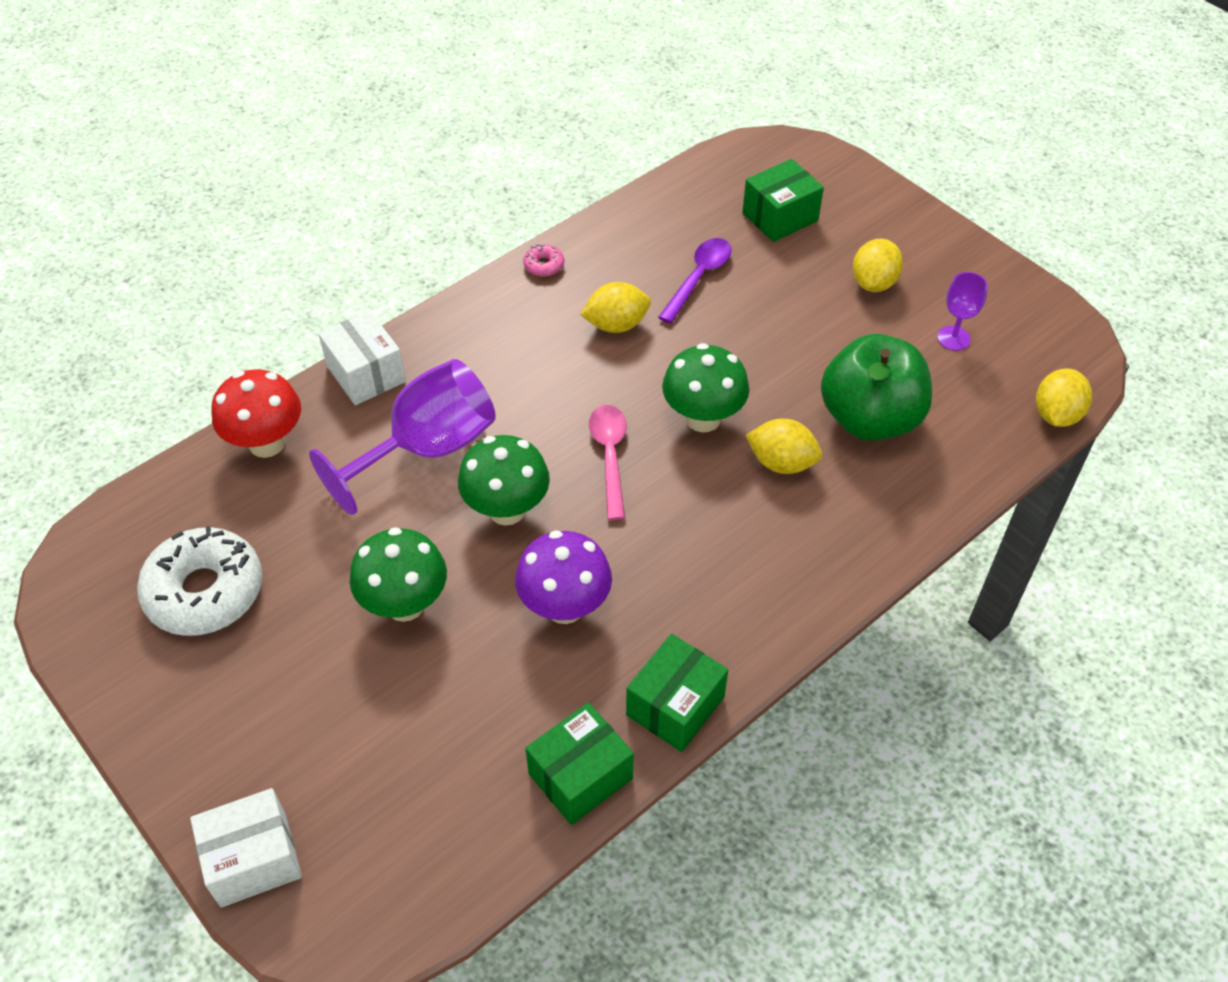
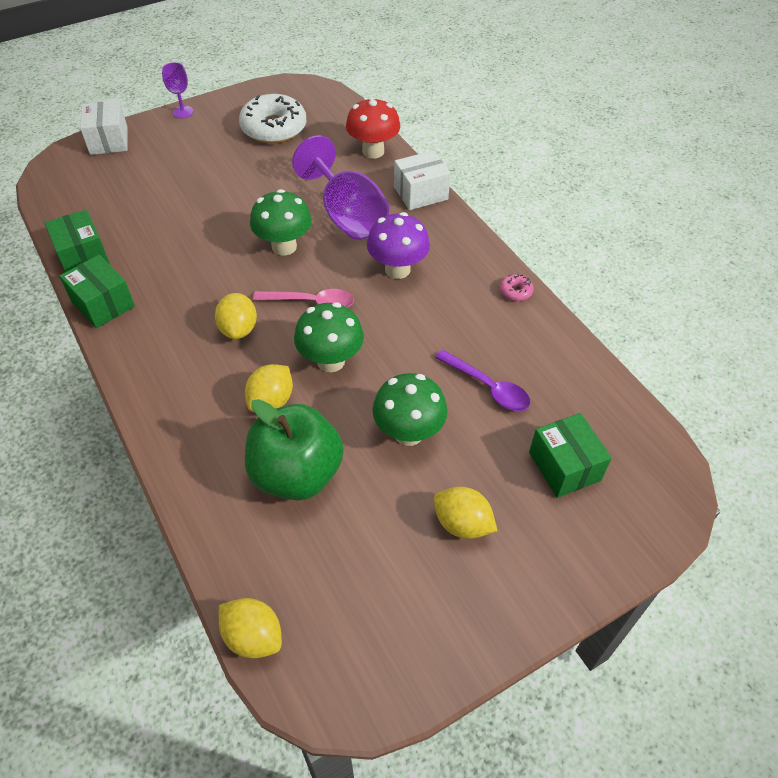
camera: 100 degrees right, 0 degrees up
(405, 604) = (231, 198): green mushroom -> green mushroom (408, 433)
(565, 607) = (198, 264): purple mushroom -> purple mushroom (397, 269)
(616, 325) = (442, 325): yellow lemon -> yellow lemon (239, 329)
(953, 338) = (374, 574): purple goblet -> purple goblet (183, 112)

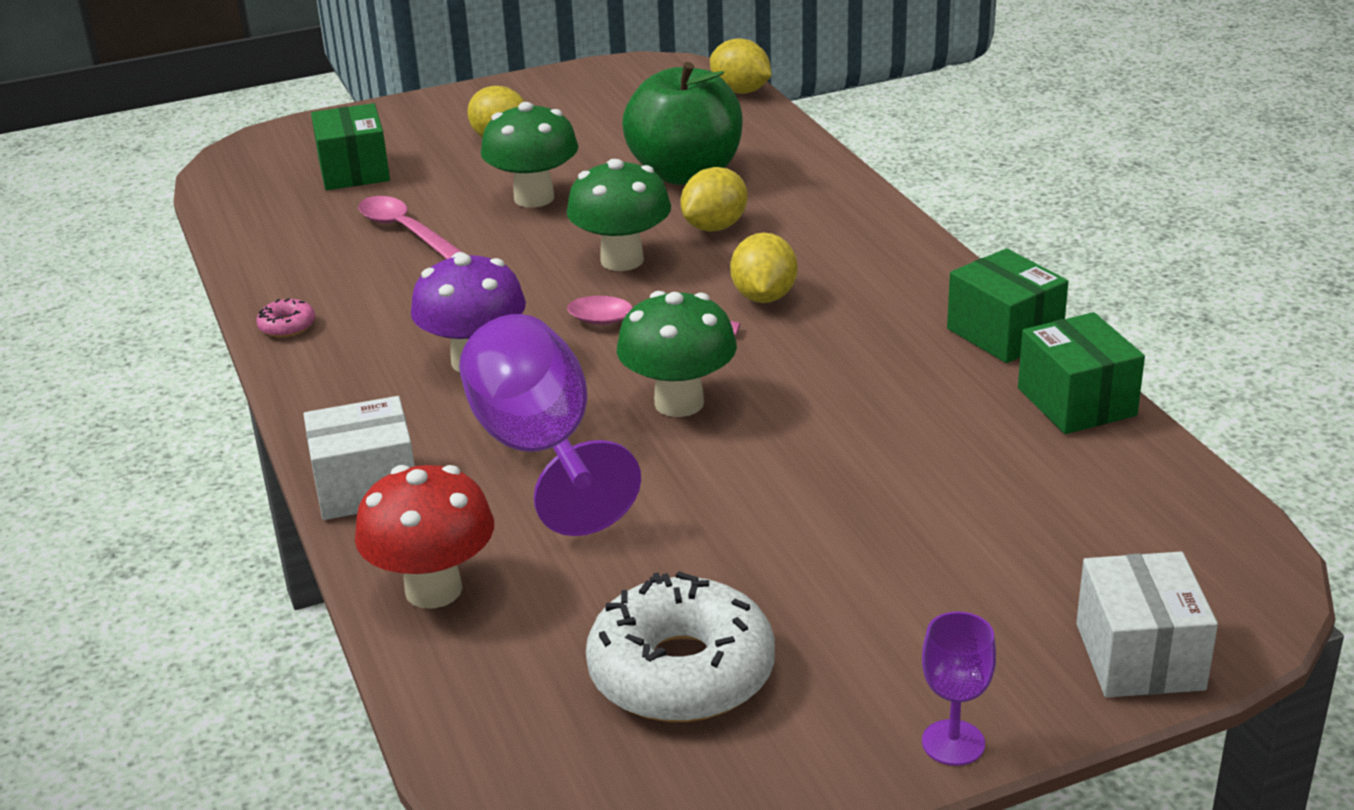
camera: 170 degrees left, 20 degrees down
(488, 387) = (405, 231): purple spoon -> pink spoon

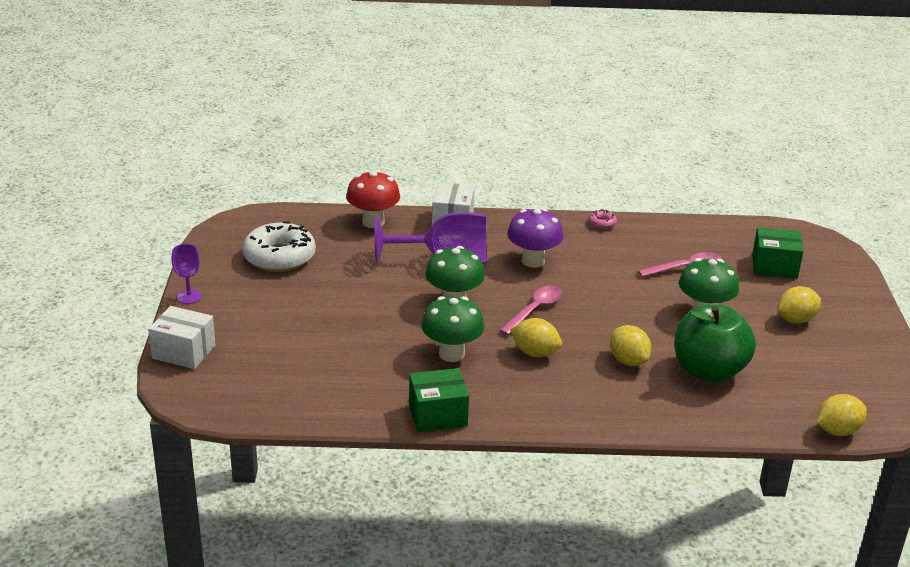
camera: 110 degrees right, 0 degrees up
(622, 260) = (607, 322): green mushroom -> green mushroom (451, 354)
(1076, 402) = (357, 411): green box -> none

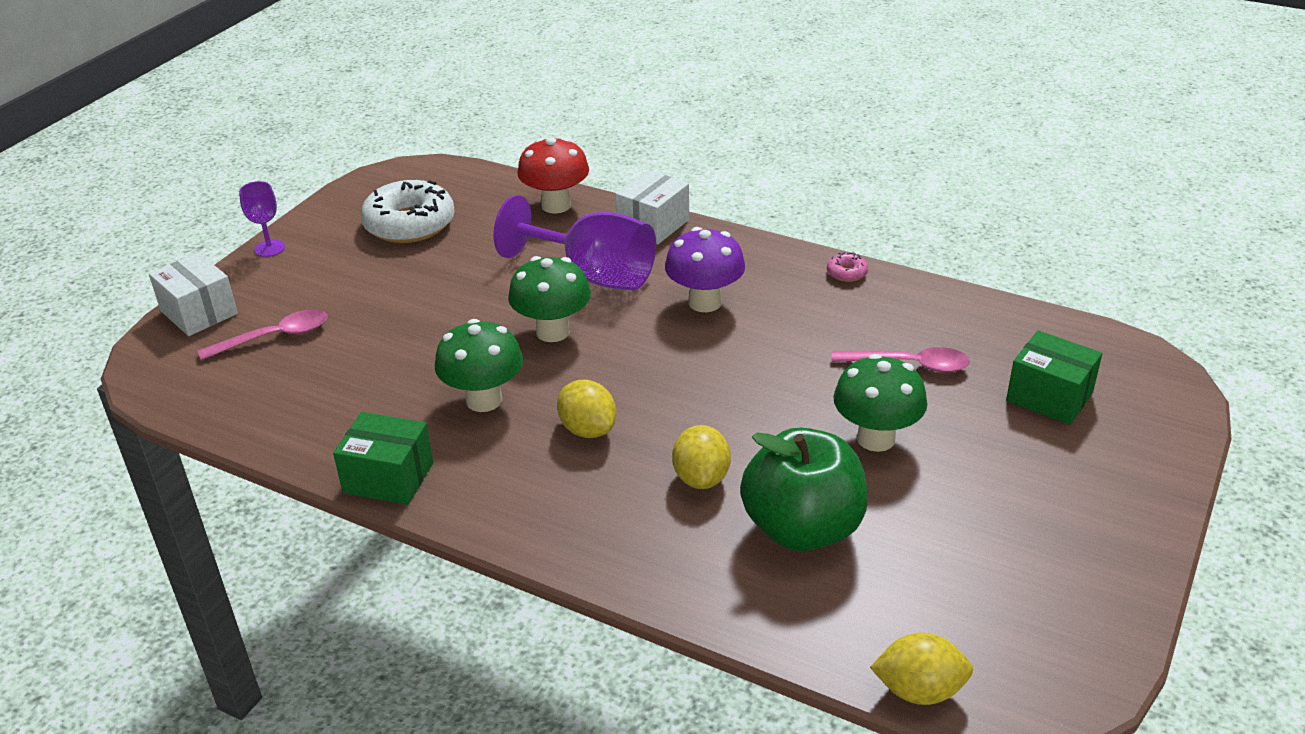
camera: 30 degrees right, 5 degrees up
(534, 310) = (643, 370): pink spoon -> pink spoon (274, 337)
(796, 320) = (1010, 488): yellow lemon -> none

